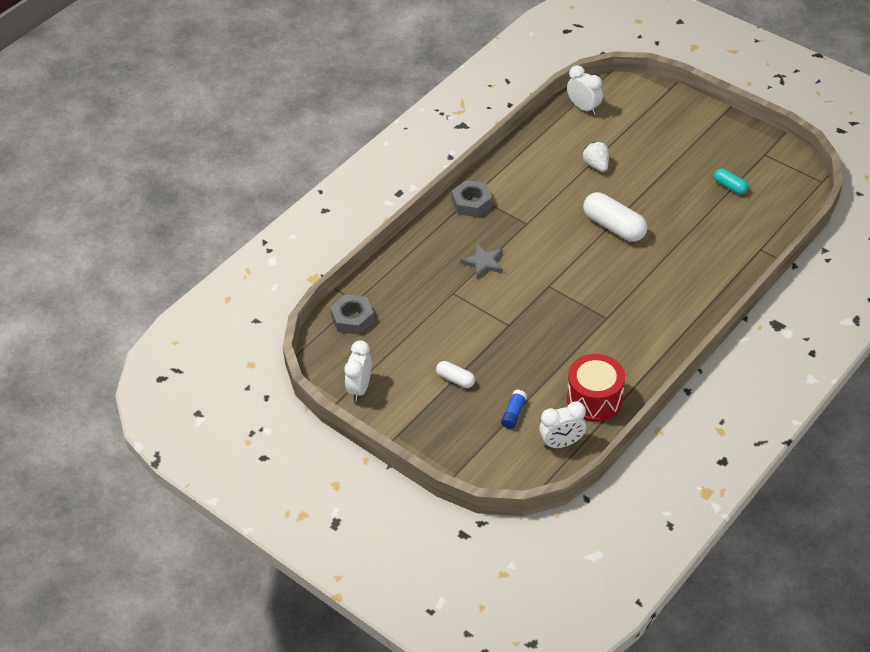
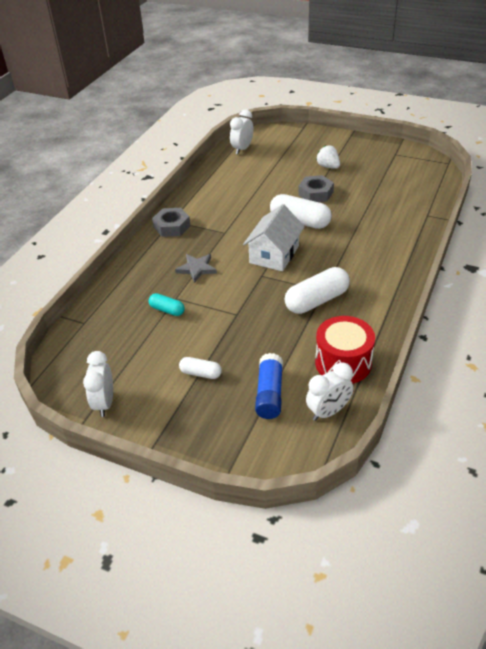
camera: 15 degrees left, 5 degrees down
(352, 319) = (84, 339): grey nut -> grey nut (315, 193)
(513, 413) = (269, 393): blue glue stick -> blue glue stick, size x1.59
(570, 263) = (274, 254): none -> white house
(584, 108) = (242, 149): white clock -> white clock turned 90 degrees counterclockwise
(595, 328) = (316, 300): none -> white capsule
(596, 165) = (267, 183): white strawberry -> white strawberry (328, 166)
(730, 186) = (380, 178): turquoise capsule -> turquoise capsule (167, 310)

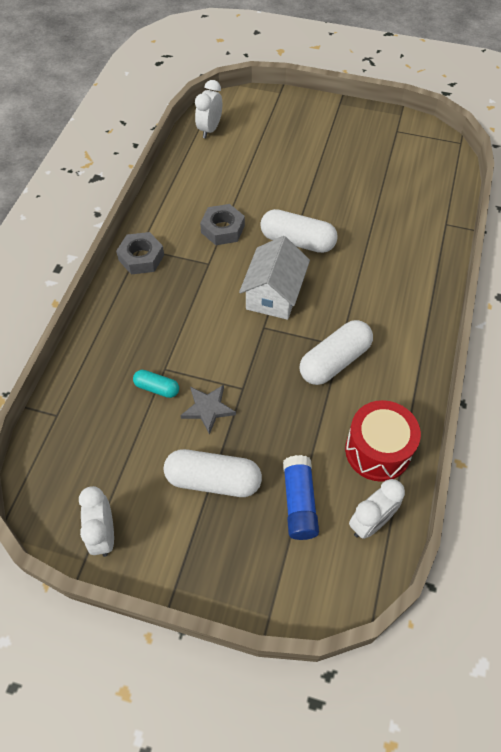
camera: 10 degrees left, 15 degrees up
(197, 269) = (183, 322): grey star -> grey star (208, 409)
(201, 373) = (213, 480): white capsule -> white capsule, size x1.85
(315, 193) = (310, 197): grey nut -> grey nut (223, 229)
(328, 166) = (319, 154): white strawberry -> none

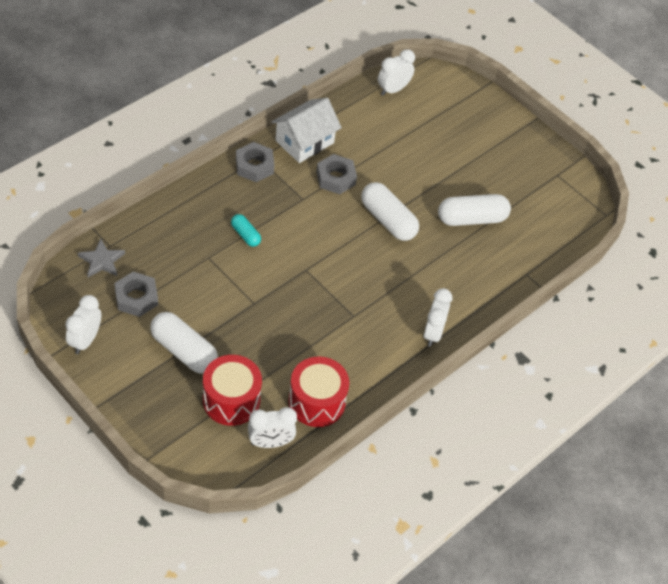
camera: 25 degrees right, 5 degrees down
(124, 454) = (136, 298): none -> grey nut
(157, 388) = (192, 267): turquoise capsule -> turquoise capsule (245, 235)
(208, 409) = (218, 302): grey star -> grey star (101, 261)
(274, 294) = (334, 250): white house -> white house (304, 142)
(299, 502) = (231, 400): blue glue stick -> red drum
(334, 361) = (339, 324): white capsule -> white capsule (471, 219)
(419, 320) = (433, 333): none -> white clock

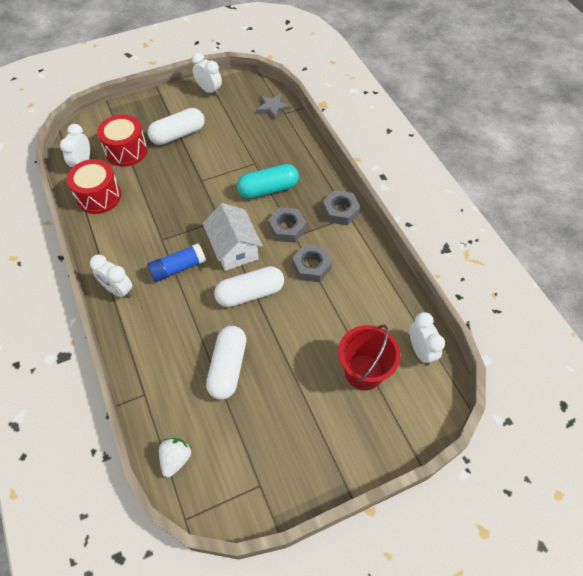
camera: 115 degrees right, 5 degrees up
(136, 298) = (233, 119): grey nut -> grey nut (287, 228)
(245, 235) = (268, 189): turquoise capsule -> turquoise capsule, size x1.85
(304, 142) = (361, 254): white house -> white house (234, 248)
(384, 289) = (178, 268): none -> blue glue stick
(431, 124) = (363, 372): none -> red bucket
(567, 234) = (176, 459): none -> white strawberry

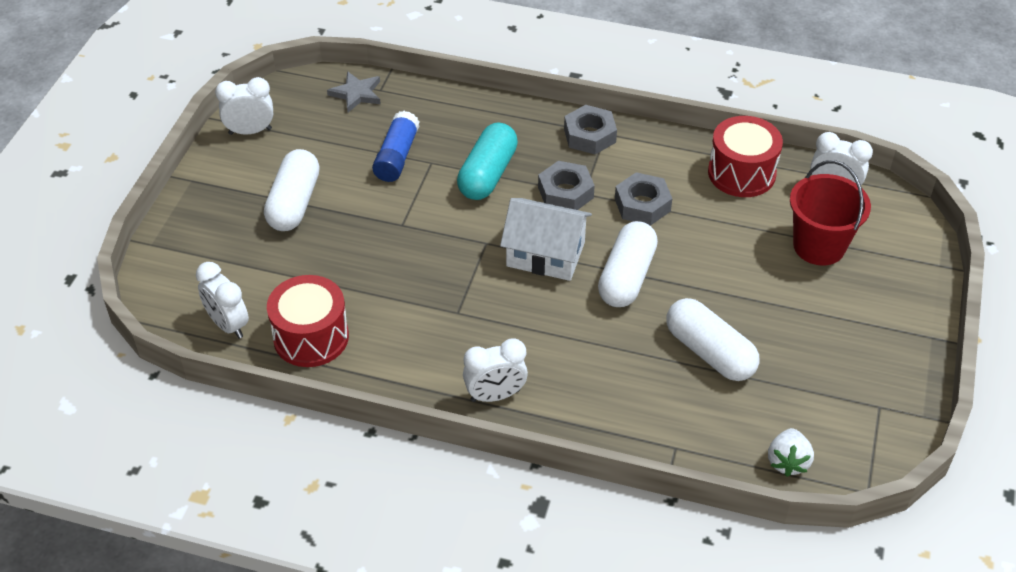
camera: 50 degrees left, 10 degrees down
(126, 151) = (260, 268): red drum -> red drum (741, 173)
(176, 459) = (787, 462): white strawberry -> white strawberry turned 135 degrees counterclockwise
(178, 268) = (520, 320): blue glue stick -> blue glue stick (396, 156)

